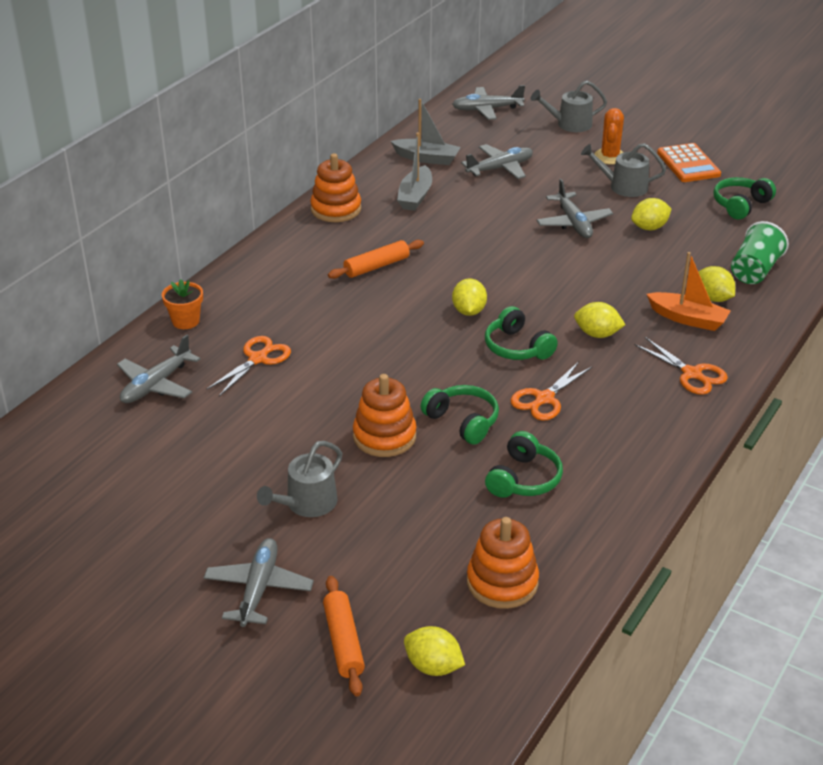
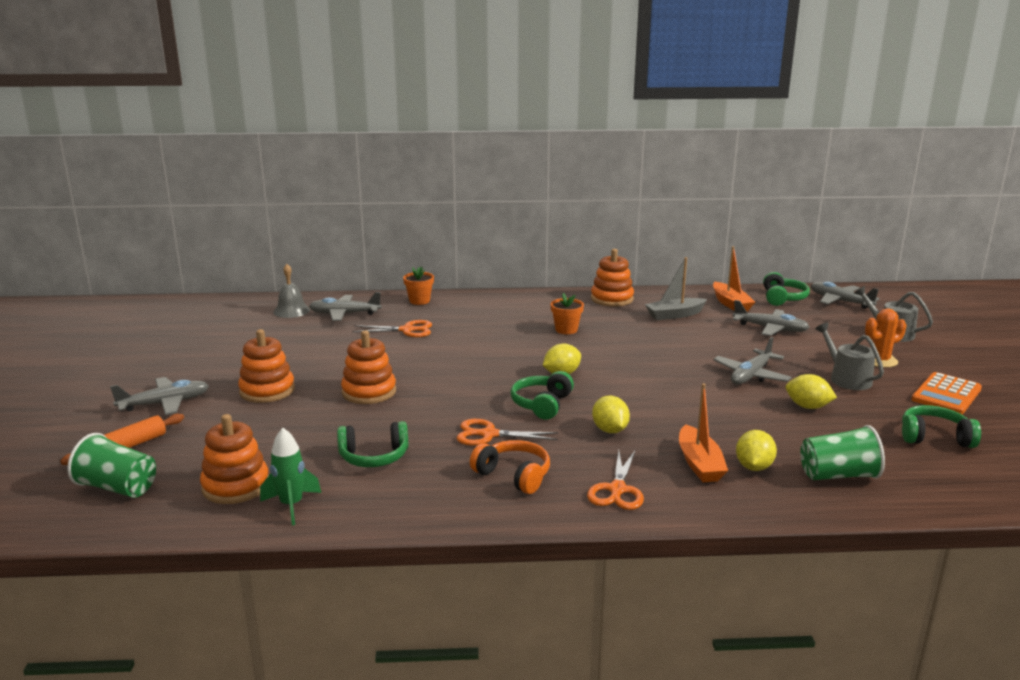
camera: 55 degrees right, 15 degrees down
(93, 420) = (291, 311): none -> grey bell
(307, 503) = (267, 391): grey watering can -> orange stacking toy
(376, 266) = (566, 330): orange rolling pin -> orange flower pot
(427, 158) = (730, 304): grey boat -> orange boat
(433, 666) = (118, 488): yellow lemon -> green cup
(463, 421) = (420, 413): green headphones -> green headphones (782, 298)
(569, 556) = (291, 505): none -> green rocket
(626, 414) = (514, 475): none -> orange headphones

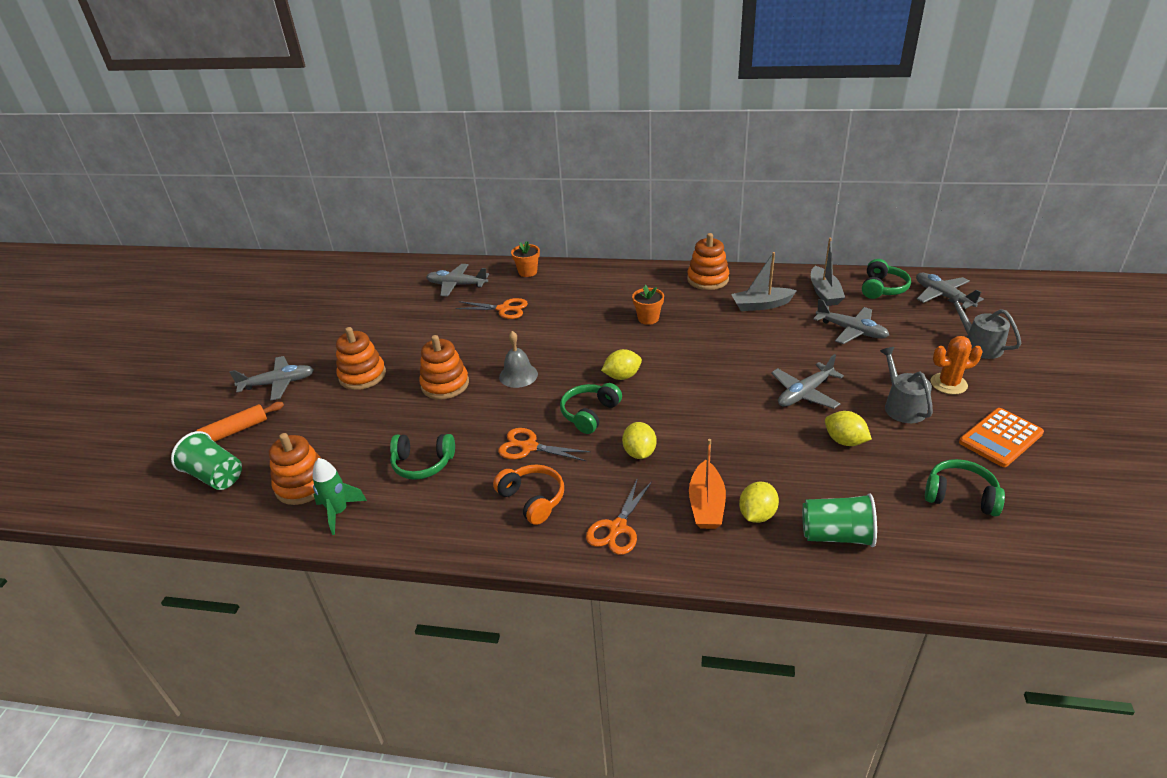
camera: 15 degrees right, 15 degrees up
(291, 311) = (413, 278): grey bell -> grey bell (518, 375)
(730, 304) = (824, 293): orange boat -> grey boat

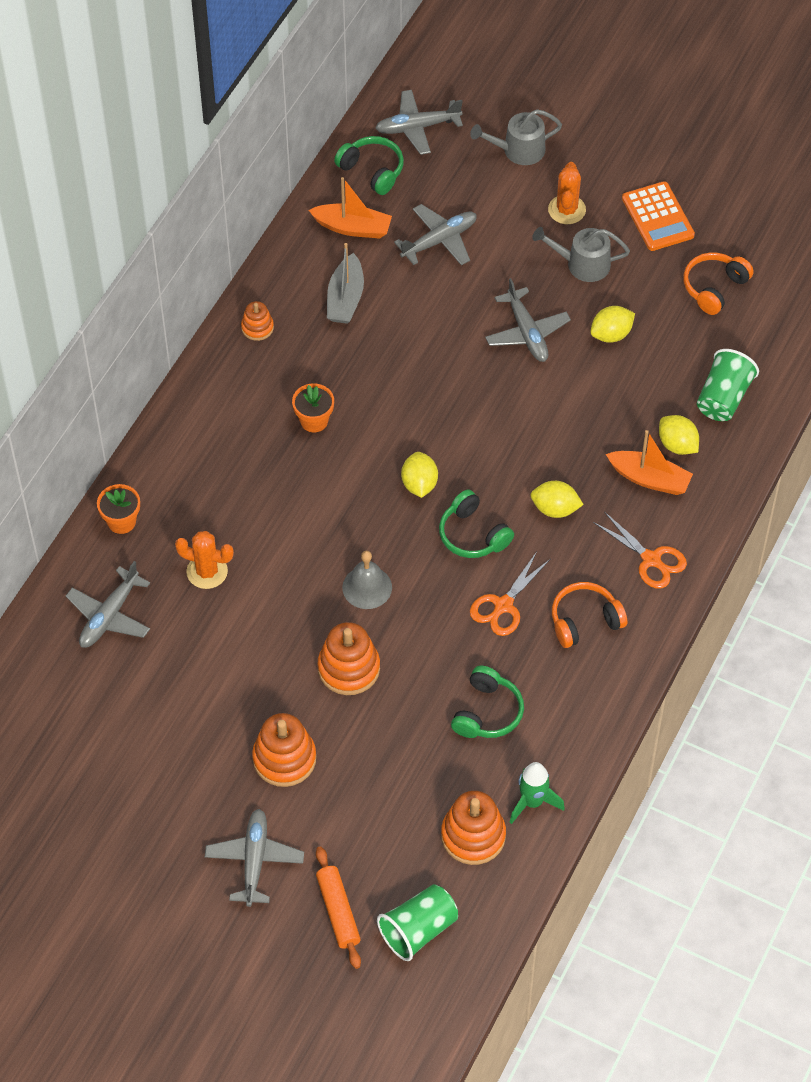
camera: 75 degrees left, 20 degrees up
(503, 309) = (207, 571): orange scissors -> orange cactus
(708, 279) = (257, 327): orange stacking toy -> orange stacking toy, size x0.56
(824, 293) = (352, 227): grey boat -> orange boat
(960, 496) = (714, 287): green headphones -> orange headphones

